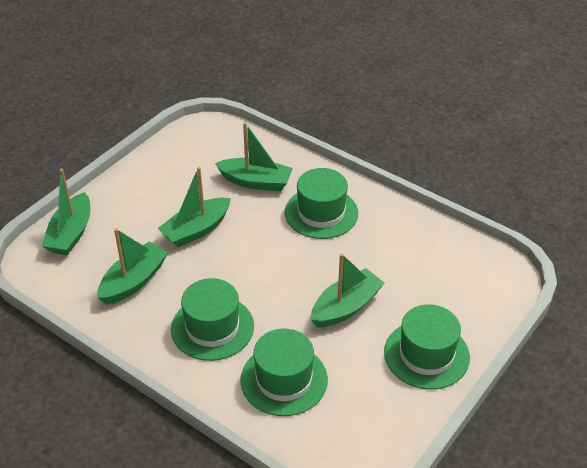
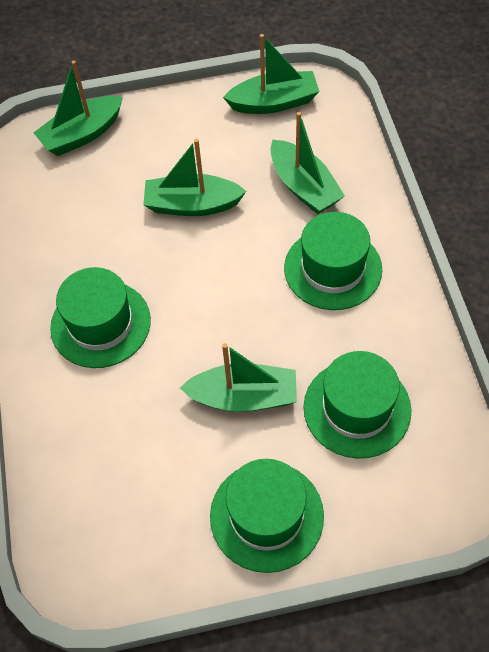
camera: 45 degrees right, 15 degrees up
(133, 281) = (84, 223): green boat -> green boat (274, 102)
(284, 380) = (105, 430): green hat -> green hat (357, 408)

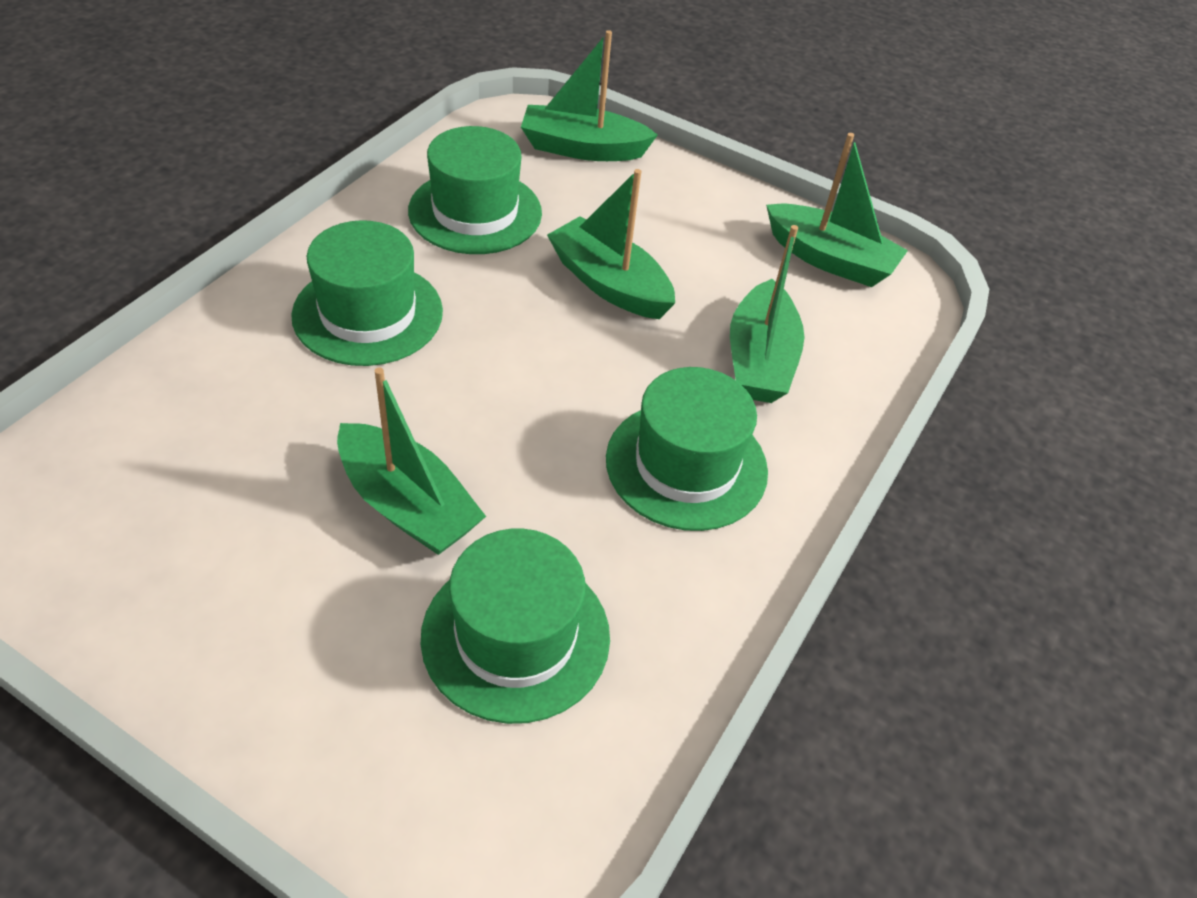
camera: 35 degrees right, 10 degrees down
(266, 516) = (257, 650): green hat -> green hat (475, 212)

